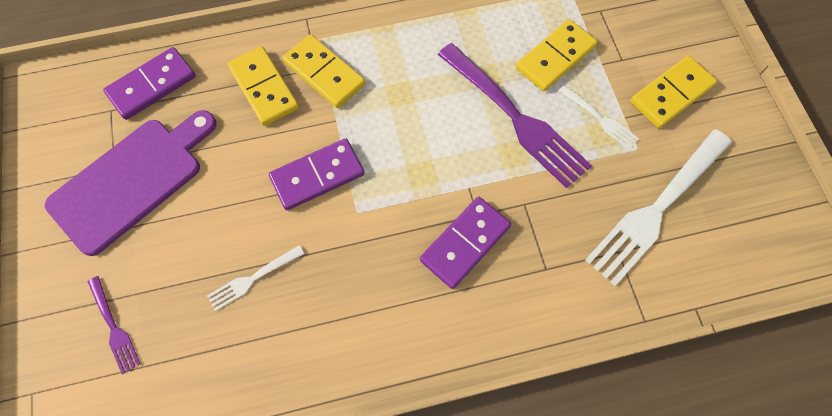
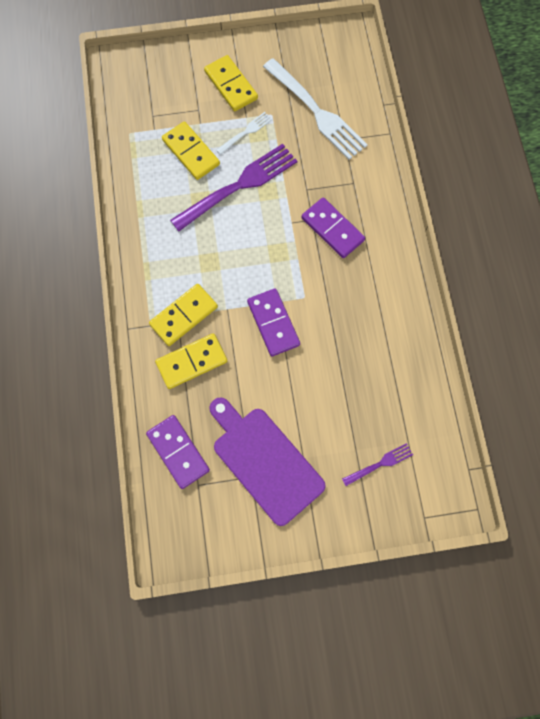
camera: 85 degrees left, 5 degrees up
(252, 279) = (349, 369): white fork -> none

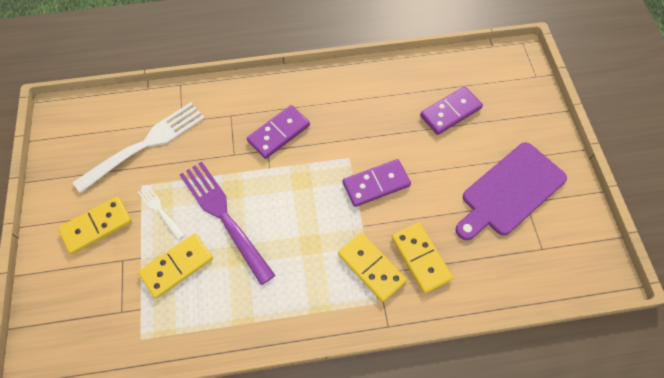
camera: 90 degrees left, 10 degrees down
(178, 452) = (514, 268): purple domino -> purple domino (450, 112)
(380, 464) = (498, 104): purple fork -> none

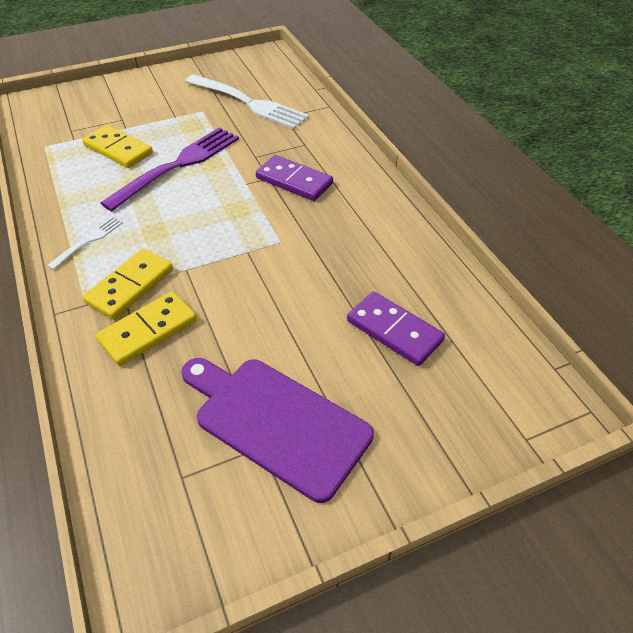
camera: 75 degrees right, 15 degrees down
(96, 226) = (154, 98): yellow domino -> none
(160, 210) = (177, 127): white fork -> white fork (88, 241)
(376, 184) = (248, 272): purple domino -> none

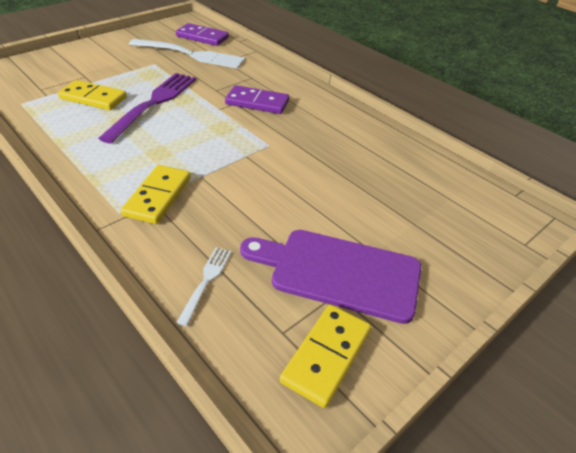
camera: 20 degrees left, 5 degrees down
(88, 241) = (101, 168): white fork -> white fork (206, 281)
(148, 330) = (192, 227): yellow domino -> yellow domino (326, 355)
(394, 331) = (392, 191): purple domino -> purple domino (202, 37)

